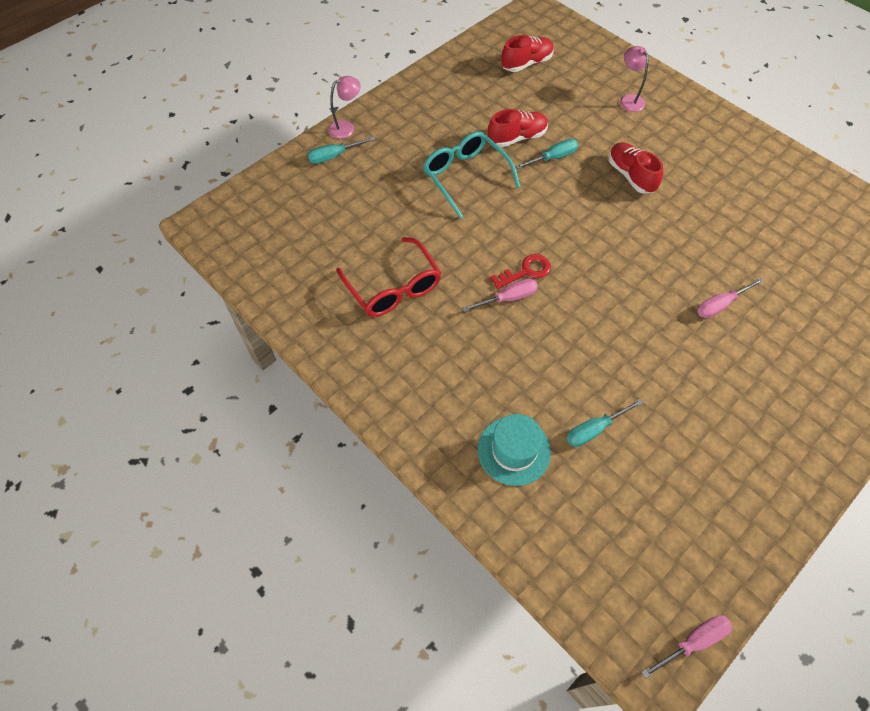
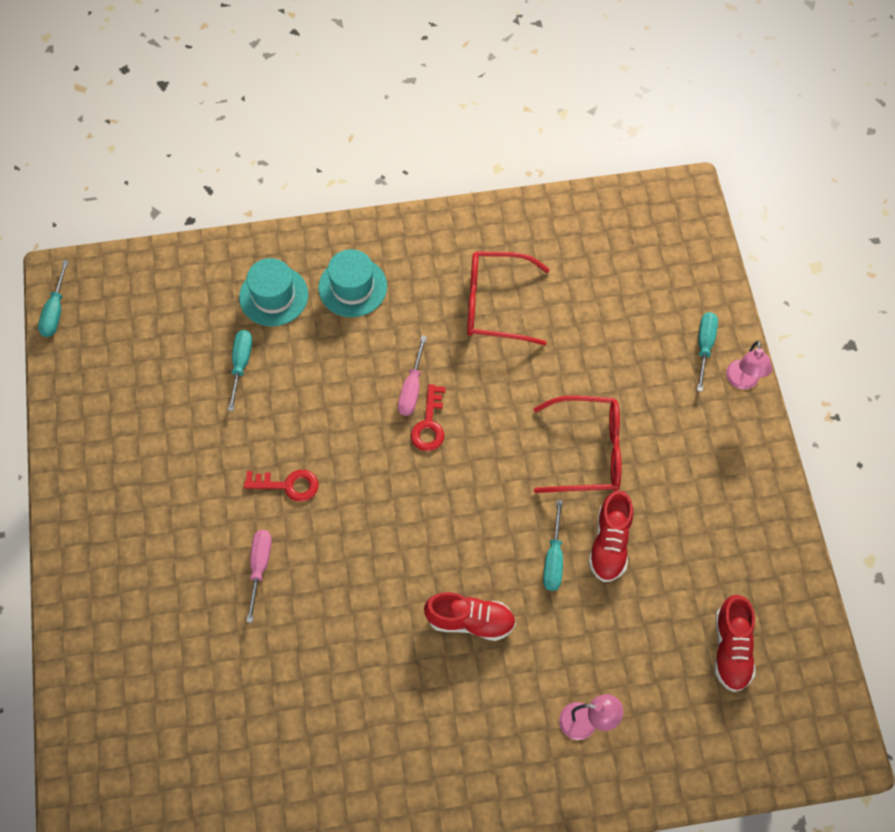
camera: 125 degrees right, 5 degrees up
(456, 394) = (352, 287): none -> turquoise hat
(465, 176) = (588, 451): turquoise glasses -> red glasses
(651, 327) = (288, 485): none -> red key
(693, 642) = (55, 311): pink screwdriver -> turquoise screwdriver

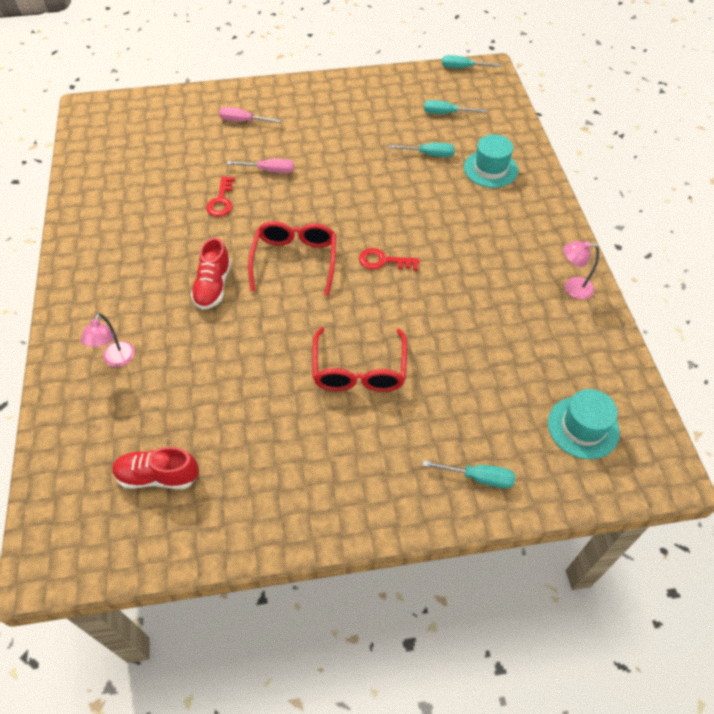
camera: 90 degrees right, 10 degrees down
(288, 485) = (332, 182): red key -> red key (221, 201)
(352, 287) = (506, 213): turquoise hat -> turquoise hat (583, 427)
(412, 388) = (415, 250): pink screwdriver -> pink screwdriver (243, 121)
(495, 304) = (503, 305): red glasses -> red glasses (295, 260)
(553, 559) = (259, 342): turquoise screwdriver -> turquoise screwdriver (446, 113)
(610, 543) = (269, 383): red shoe -> none
(742, 381) = (440, 512): pink lamp -> pink lamp (572, 288)

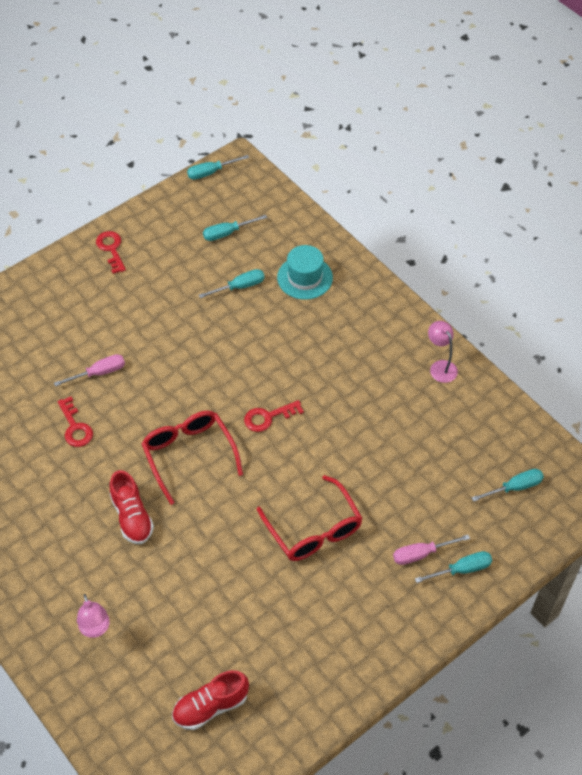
camera: 30 degrees left, 0 degrees up
(243, 121) = (32, 329): pink screwdriver -> pink screwdriver (421, 554)
(344, 91) = (111, 249): none -> red key
(572, 288) = (440, 366): pink lamp -> pink lamp turned 90 degrees clockwise
(583, 427) = (515, 487): turquoise hat -> turquoise screwdriver

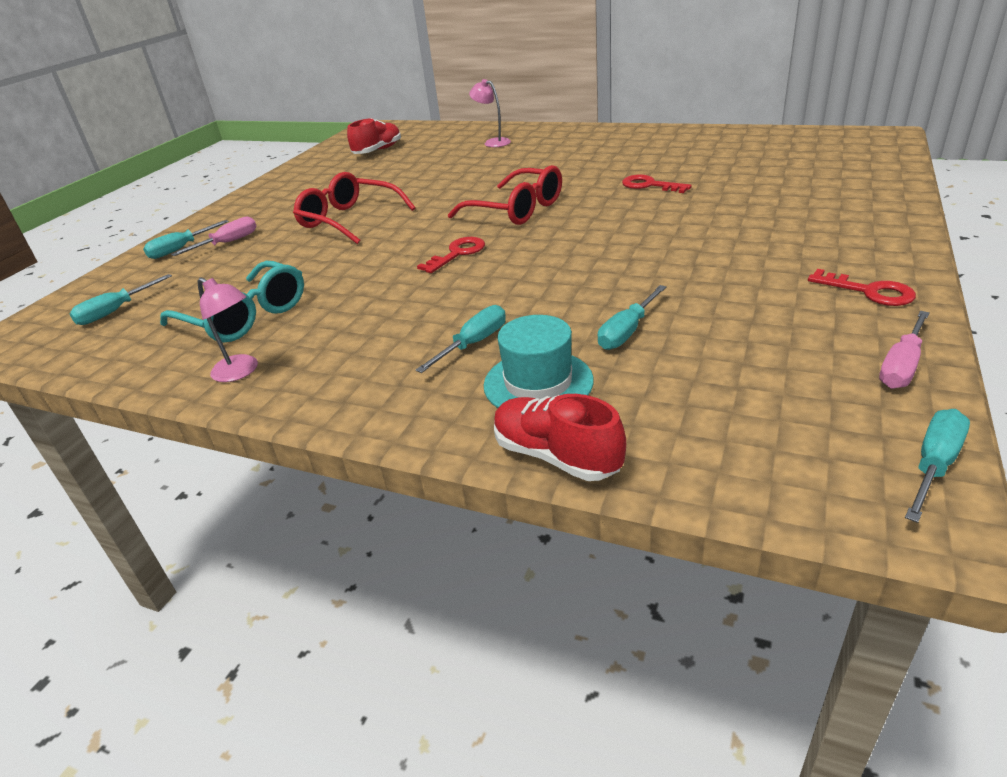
camera: 155 degrees right, 20 degrees down
(99, 373) = (684, 213): pink screwdriver -> pink screwdriver (901, 366)
(132, 516) = (527, 174): red shoe -> red shoe (556, 456)
(227, 233) = (740, 382): turquoise screwdriver -> turquoise screwdriver (473, 343)
(427, 423) = (246, 317): none -> turquoise glasses

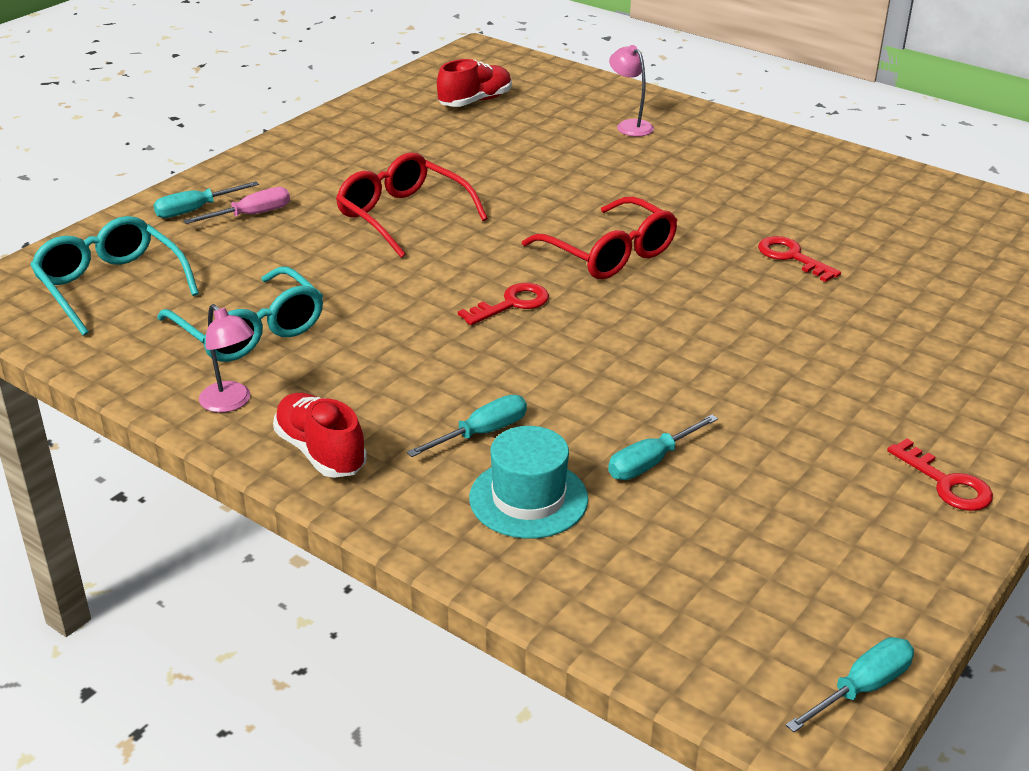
camera: 10 degrees right, 0 degrees up
(115, 311) = (111, 285): turquoise screwdriver -> turquoise glasses
(556, 456) = (510, 582): red shoe -> red shoe (320, 452)
(901, 366) = (911, 581): pink screwdriver -> none

